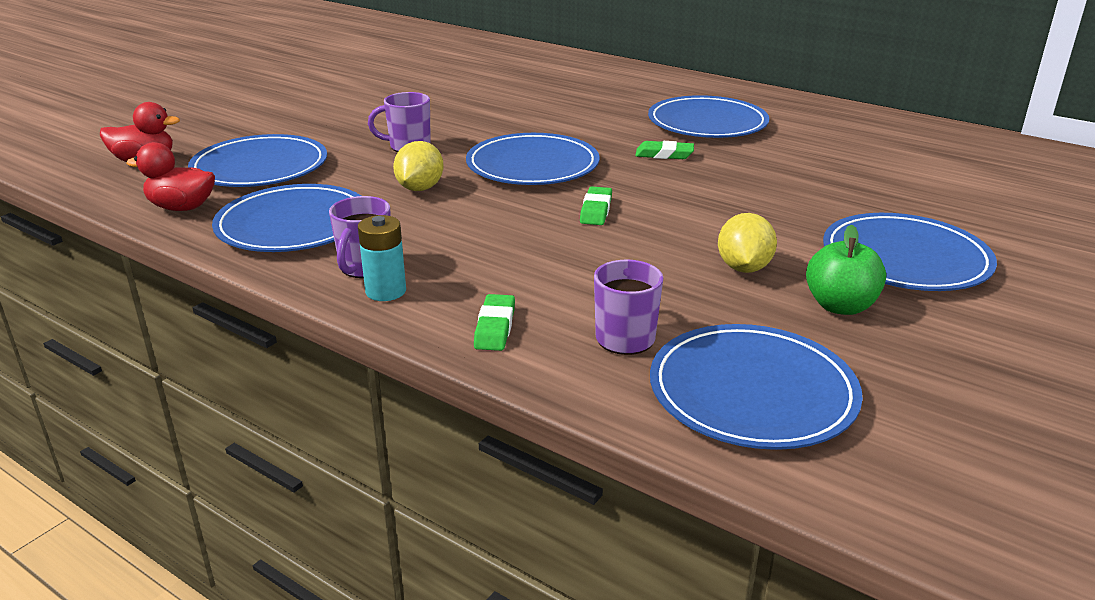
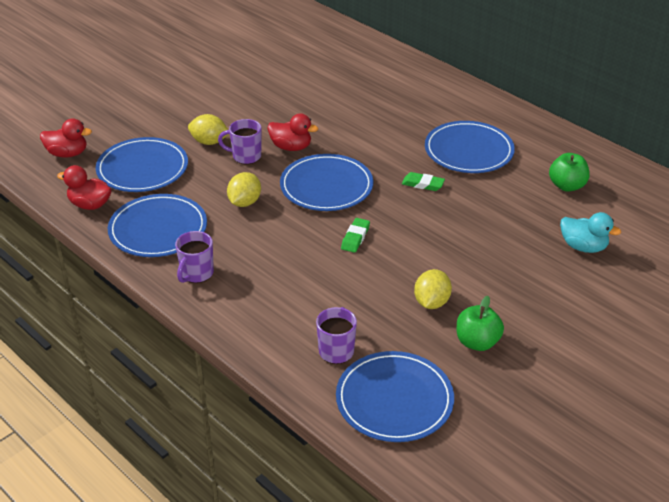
camera: 10 degrees right, 10 degrees up
(353, 137) = (209, 142): none -> yellow lemon
(385, 291) = (205, 295): turquoise battery -> none
(469, 135) = (291, 147): none -> red duck
(495, 327) = (263, 333): green eraser -> none
(852, 143) = (567, 186): none -> green apple
(905, 258) = (541, 306): blue plate -> none
(916, 195) = (583, 247): none -> turquoise duck

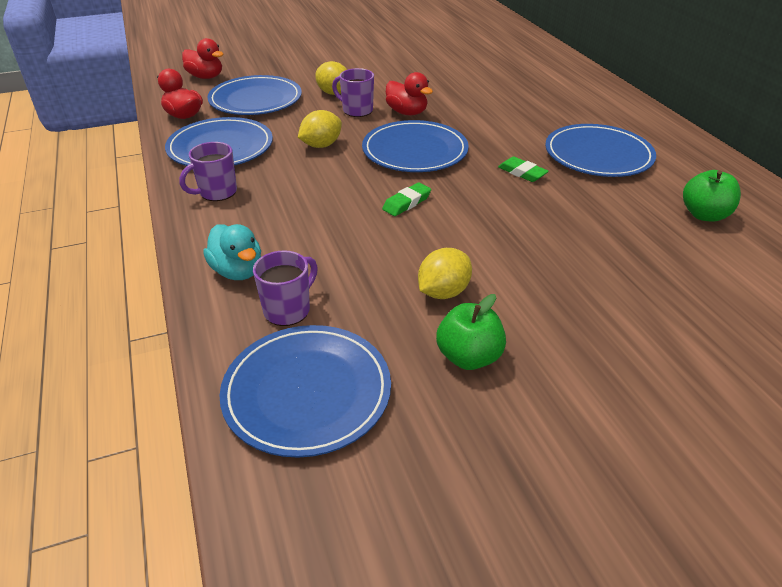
camera: 25 degrees right, 0 degrees up
(583, 247) = (691, 286): turquoise duck -> turquoise duck (238, 271)

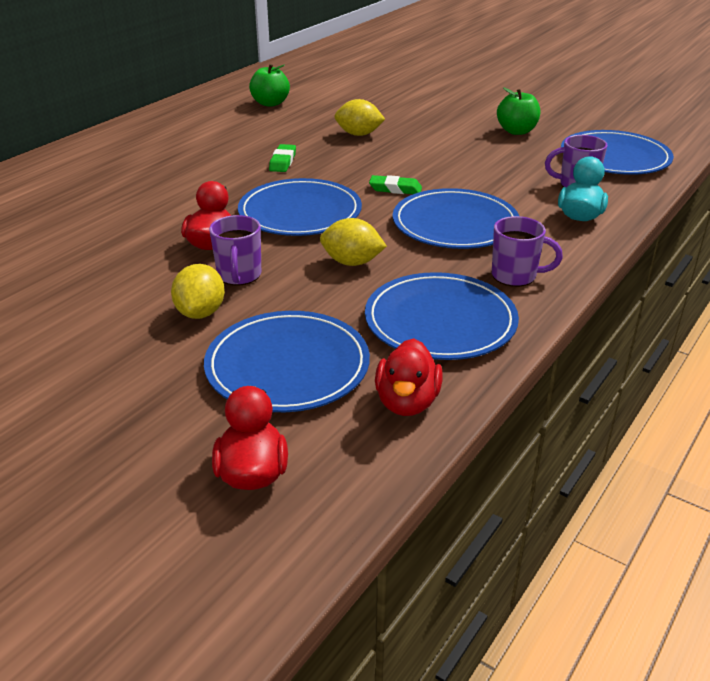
camera: 125 degrees left, 5 degrees down
(443, 292) = (477, 149): yellow lemon -> yellow lemon (359, 134)
(598, 155) = (212, 143): blue plate -> blue plate (455, 224)

